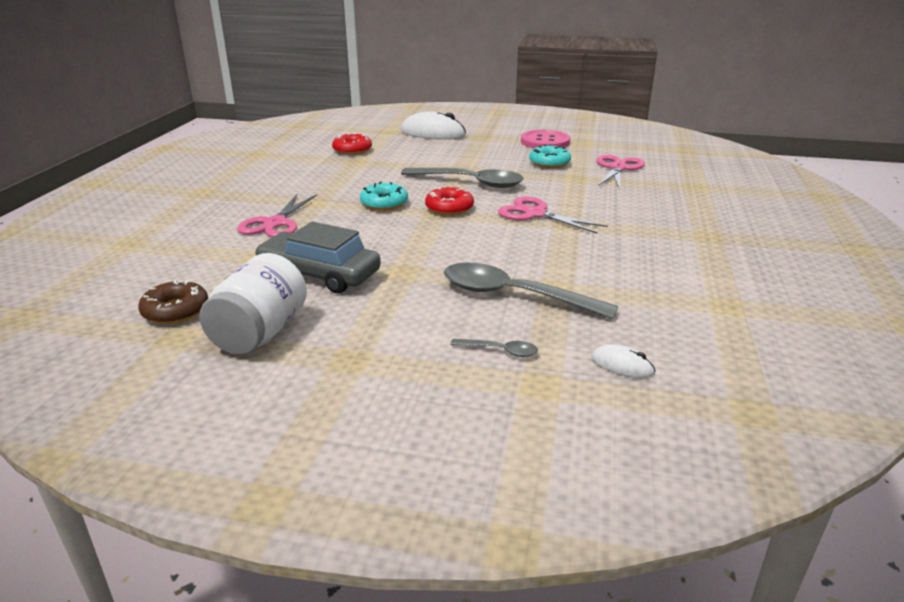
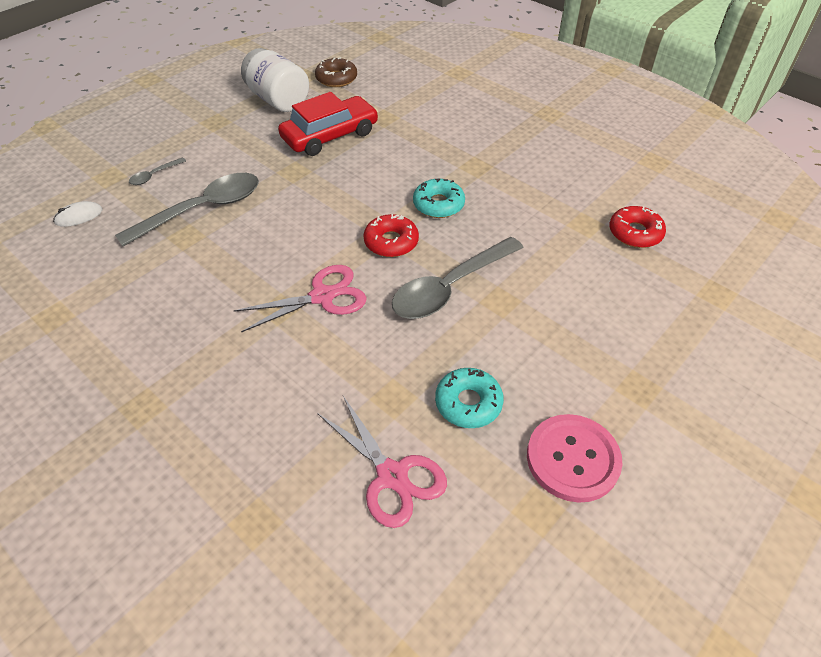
camera: 120 degrees right, 20 degrees up
(275, 223) = (442, 136): pink scissors -> none
(319, 274) = (330, 135): grey car -> red car
(433, 133) = (684, 337): white mouse -> none

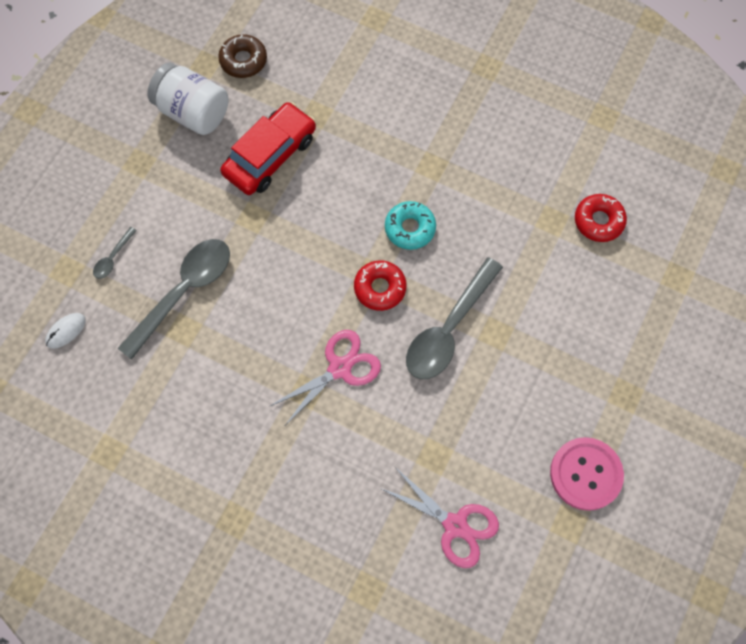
camera: 15 degrees left, 20 degrees up
(468, 403) = (495, 445): turquoise donut -> none

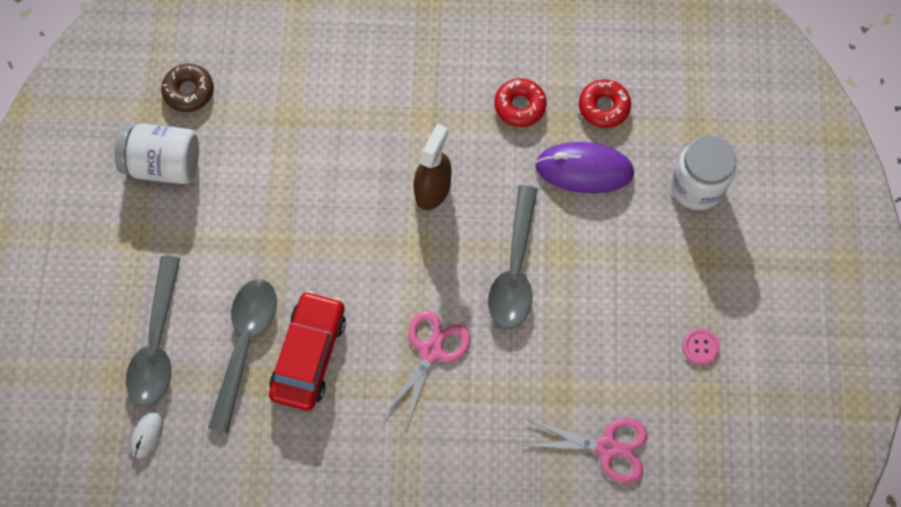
camera: 25 degrees left, 0 degrees up
(113, 258) = (157, 343): grey spoon -> grey spoon, size x2.30
(270, 155) = (263, 175): red car -> red car (309, 355)
(380, 288) = (432, 258): red donut -> red donut (520, 106)
(410, 228) = (433, 189): turquoise donut -> brown spray bottle
(554, 268) = (584, 169): none -> purple mouse
(586, 474) = (700, 347): pink button -> pink button, size x0.52
(651, 328) = (696, 186): none -> white jar

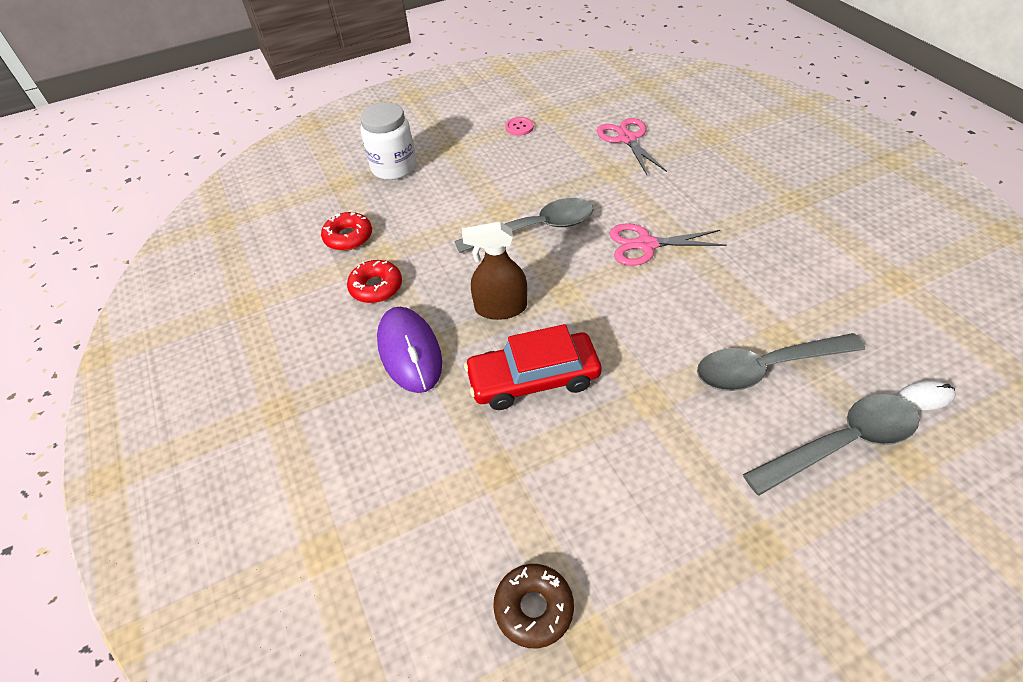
camera: 115 degrees left, 20 degrees down
(164, 164) = (650, 572): white jar -> none
(309, 355) = (726, 317): red car -> red car (533, 379)
(584, 169) = (416, 226): purple mouse -> purple mouse (409, 352)

